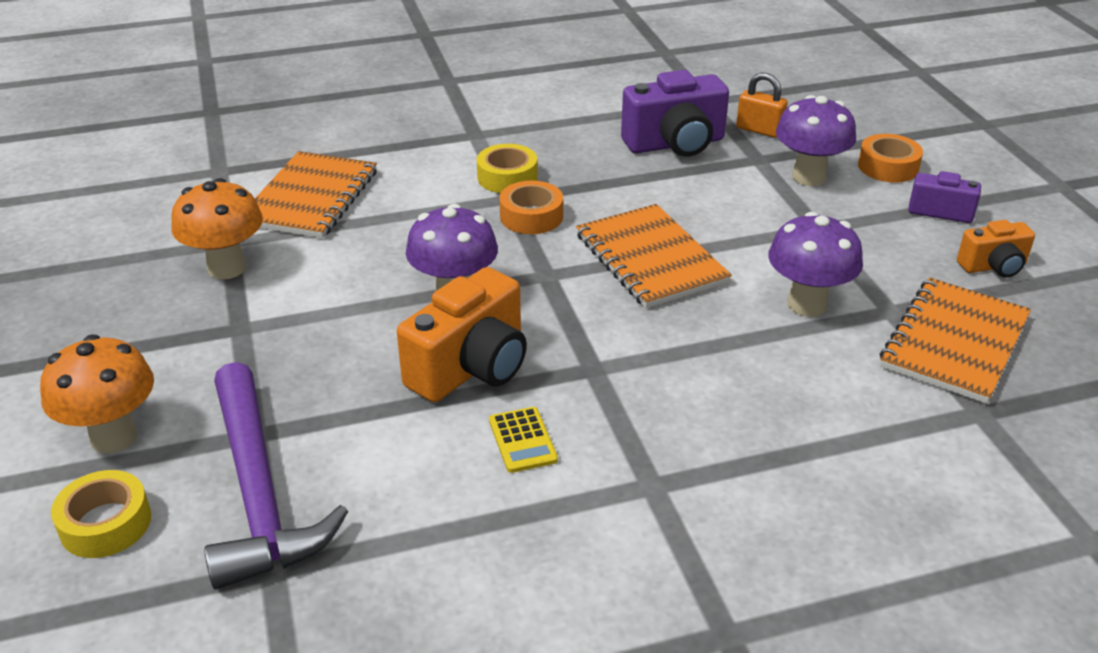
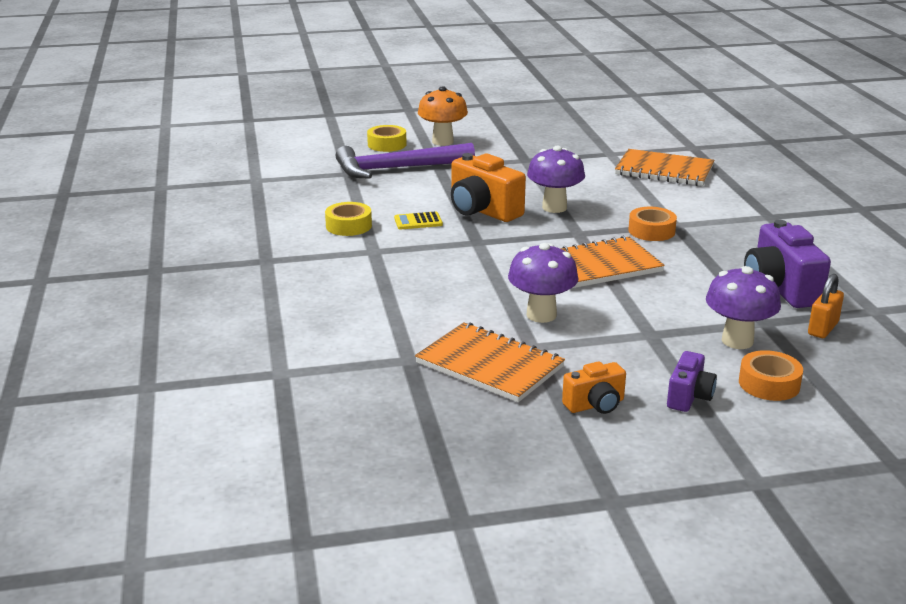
camera: 95 degrees right, 10 degrees down
(227, 268) = (582, 154): orange mushroom -> none
(507, 177) = (705, 225): yellow tape -> yellow tape (348, 226)
(993, 267) = (595, 405): orange camera -> orange camera turned 105 degrees counterclockwise

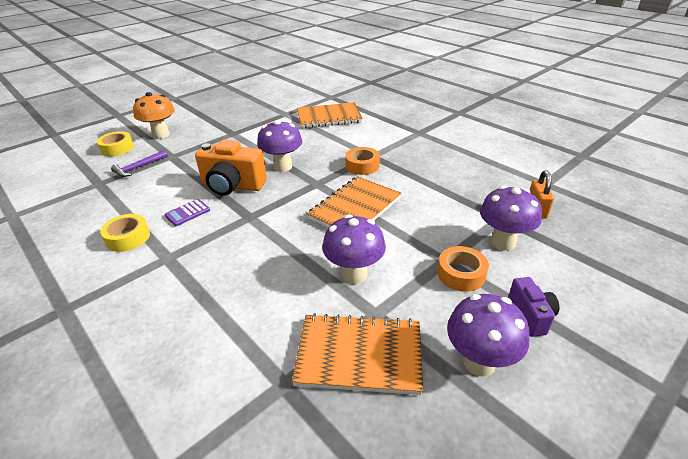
camera: 30 degrees left, 10 degrees up
(397, 169) = (138, 167): purple hammer -> purple hammer, size x0.48
(418, 221) = (187, 213): yellow calculator -> purple calculator
(595, 405) = (479, 362): orange camera -> purple mushroom
(769, 384) = (561, 275): orange tape -> orange tape (461, 274)
(780, 288) = (480, 185): purple camera -> none

